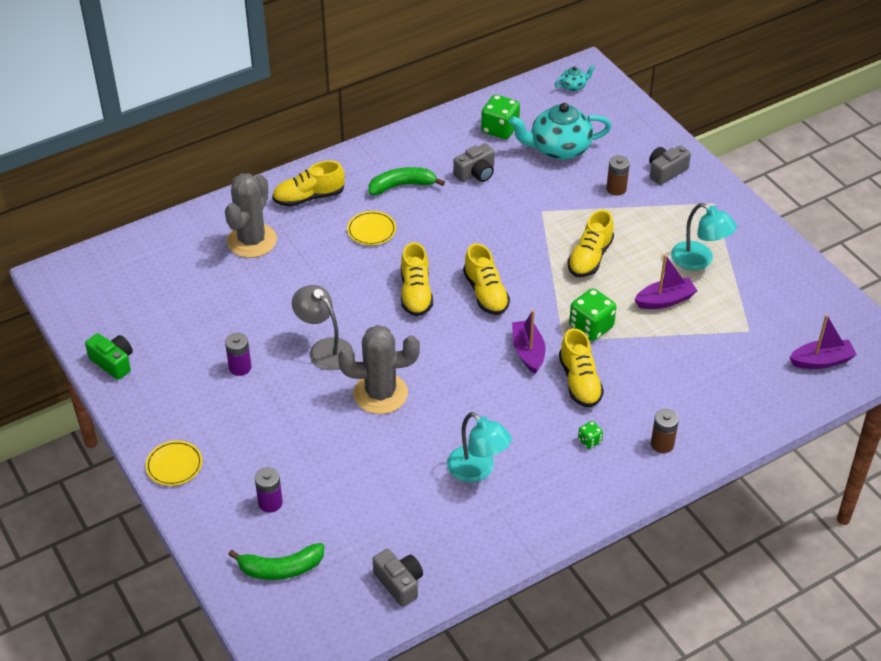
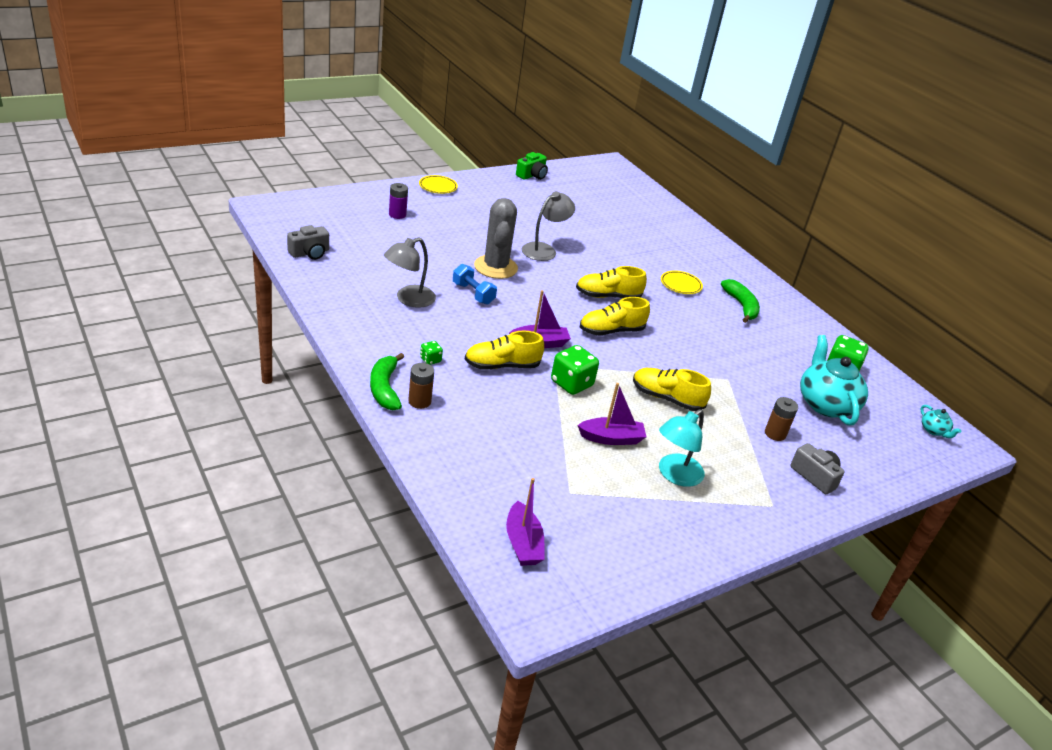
camera: 85 degrees right, 10 degrees down
(240, 367) = (526, 216): purple battery -> none
(252, 241) = (658, 233): grey cactus -> none
(281, 568) = (339, 212): green banana -> green banana (385, 388)
(309, 197) = (714, 261): yellow shoe -> none
(447, 412) = (473, 294): none -> blue dumbbell
(476, 173) = (770, 347): grey camera -> none
(477, 470) = (409, 299): turquoise lamp -> grey lamp
(665, 300) = (611, 438): purple boat -> purple boat turned 75 degrees counterclockwise

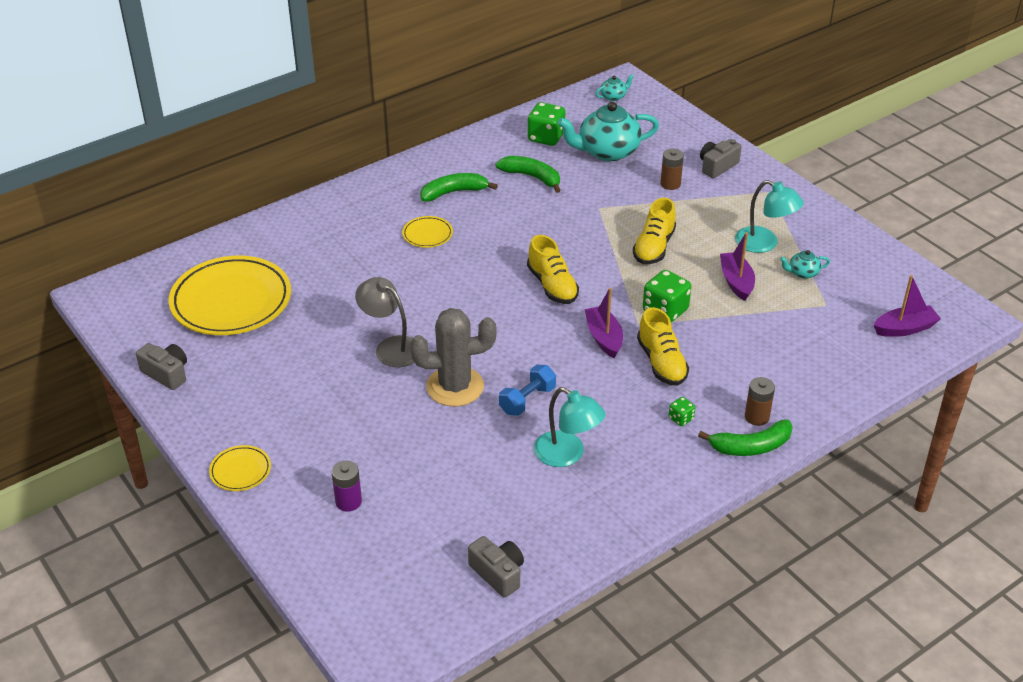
camera: 90 degrees left, 5 degrees up
(409, 299) = (567, 455): grey lamp -> turquoise lamp
(532, 175) = (166, 374): green camera -> grey camera
(601, 201) = (231, 301): none -> yellow plate
(608, 296) = (480, 290): yellow shoe -> none
(624, 490) = (802, 273): none -> turquoise teapot
(771, 350) = (532, 177): none -> green banana

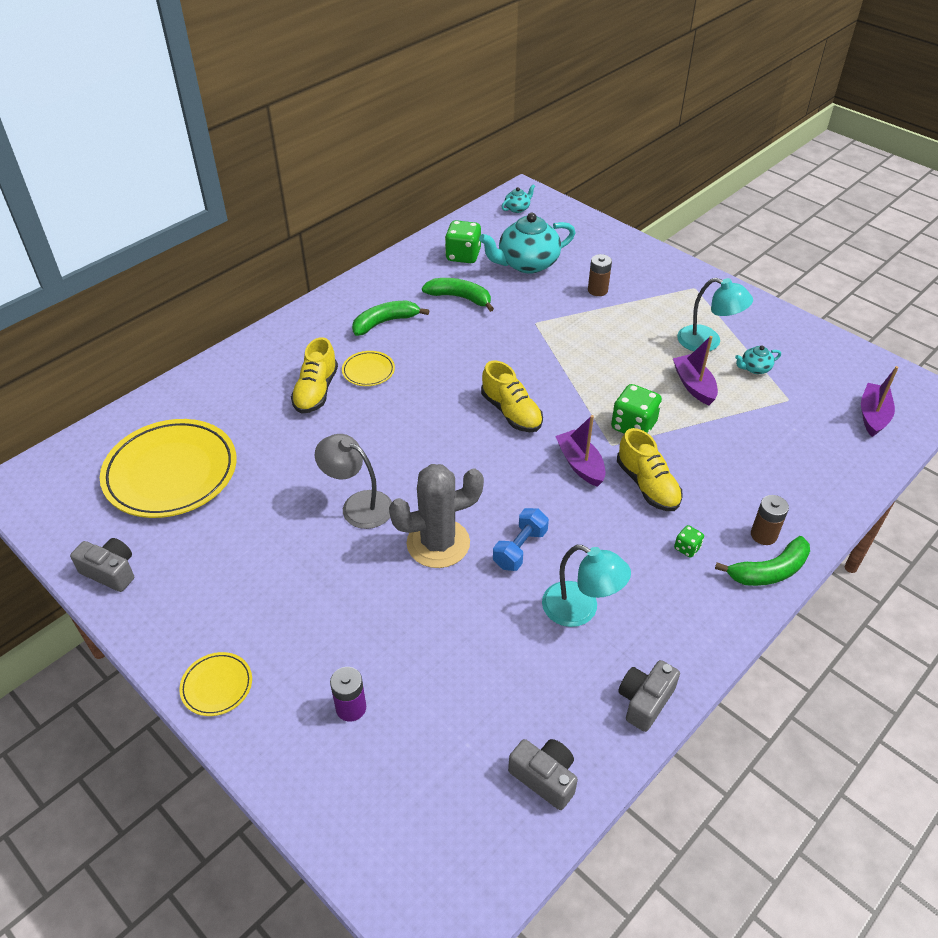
camera: 10 degrees left, 5 degrees up
(654, 247) = (601, 358): yellow shoe -> yellow shoe (316, 391)
(717, 166) = (637, 267): grey camera -> grey camera (645, 701)
(904, 328) = (873, 416): purple boat -> purple boat turned 45 degrees counterclockwise

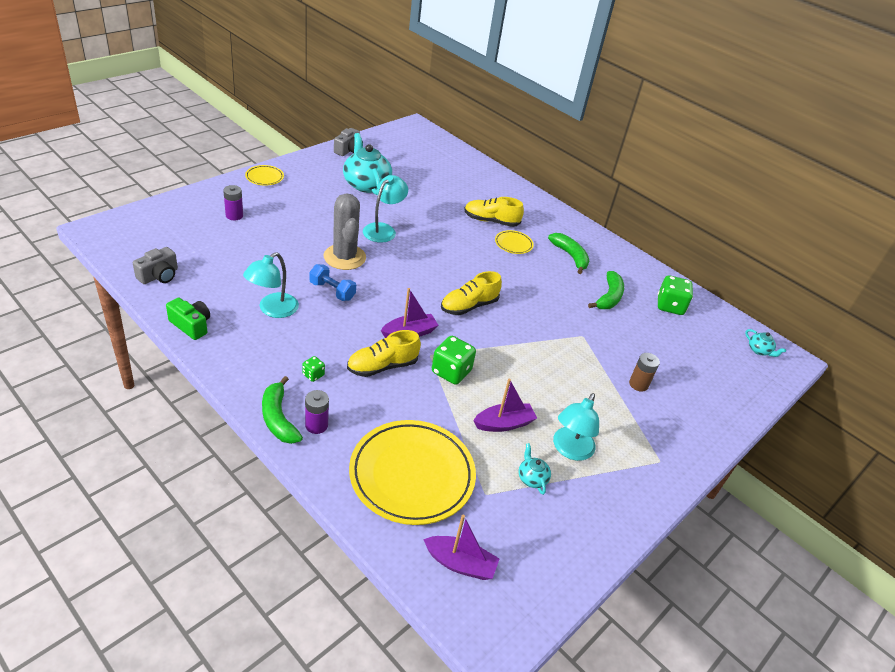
camera: 85 degrees right, 5 degrees down
(171, 473) = (419, 168): yellow plate -> yellow plate (412, 475)
(358, 505) = (383, 229): grey lamp -> turquoise lamp
(527, 264) = (668, 343): turquoise teapot -> turquoise teapot (366, 184)
(645, 701) = (191, 325): grey camera -> green camera
(763, 535) = (316, 425): brown battery -> purple battery

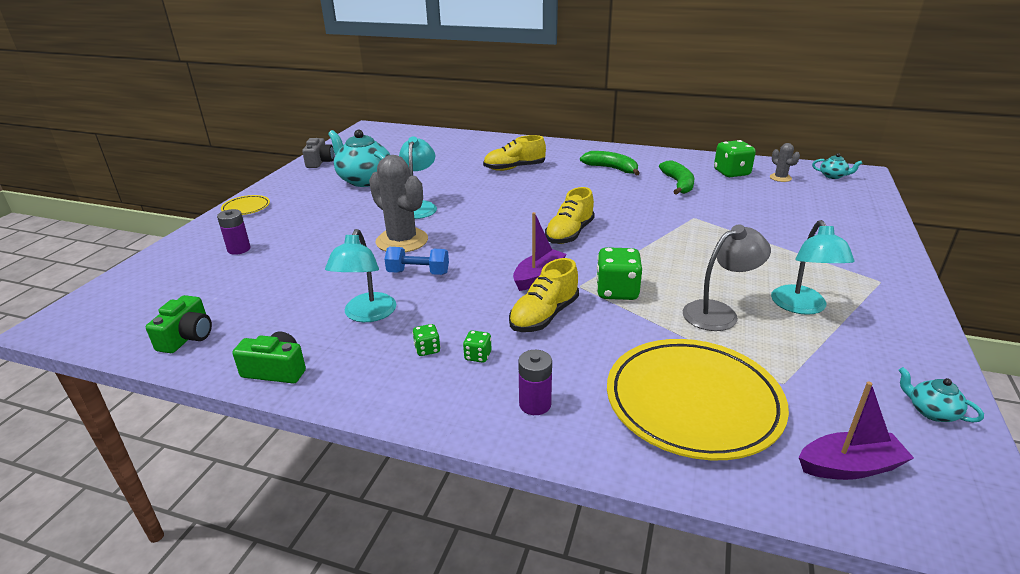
camera: 20 degrees left, 10 degrees down
(159, 276) = (187, 337): grey camera -> green camera
(278, 418) = (483, 419): green banana -> none
(287, 354) = (427, 349): none -> green dice
(504, 424) = (719, 312): purple boat -> grey lamp
(513, 244) = (553, 177): yellow plate -> none
(532, 478) = (803, 347): turquoise teapot -> turquoise teapot (931, 411)
(638, 384) = (784, 233): brown battery -> none
(707, 331) = (780, 178): none -> grey cactus

